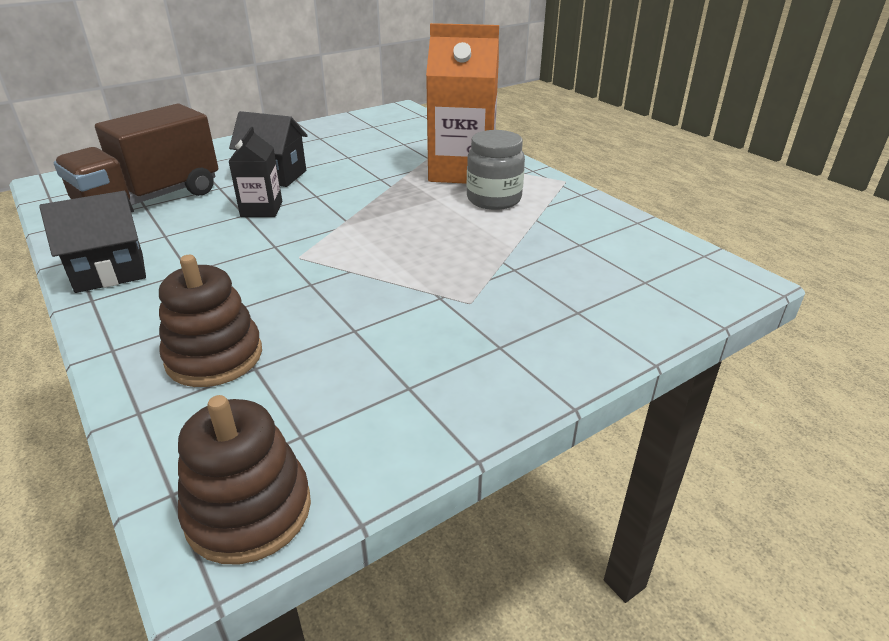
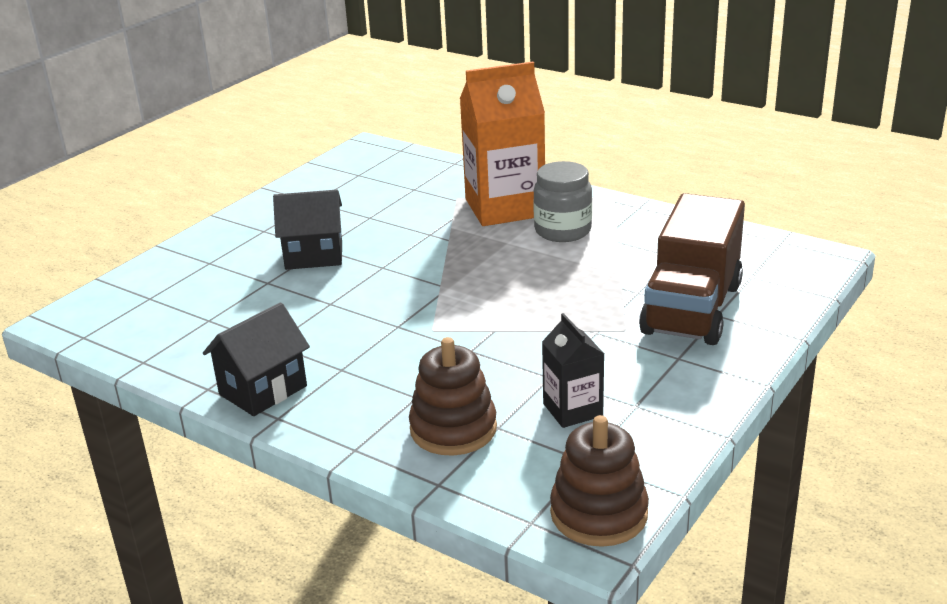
camera: 20 degrees left, 5 degrees down
(150, 200) = (208, 312): brown truck -> brown truck (692, 309)
(261, 209) = (342, 294): black carton -> black carton (572, 410)

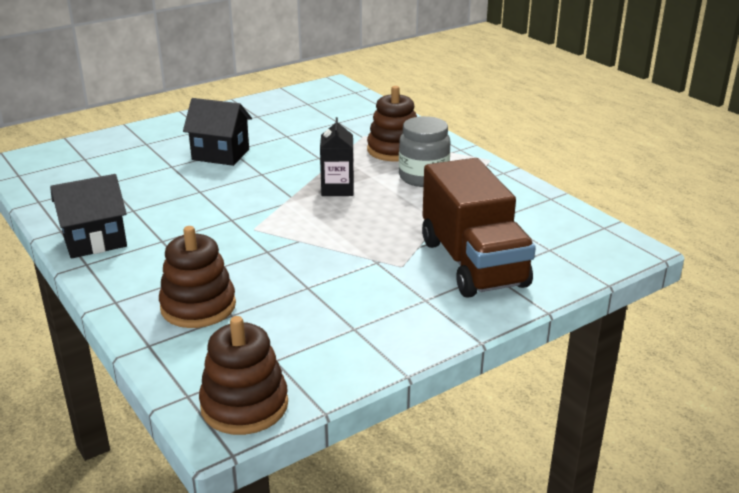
camera: 20 degrees right, 0 degrees up
(505, 207) = (394, 150): orange carton -> brown stacking toy
(572, 410) = (301, 317): black carton -> black carton (337, 189)
(692, 309) = (473, 263): brown truck -> brown truck turned 60 degrees counterclockwise

